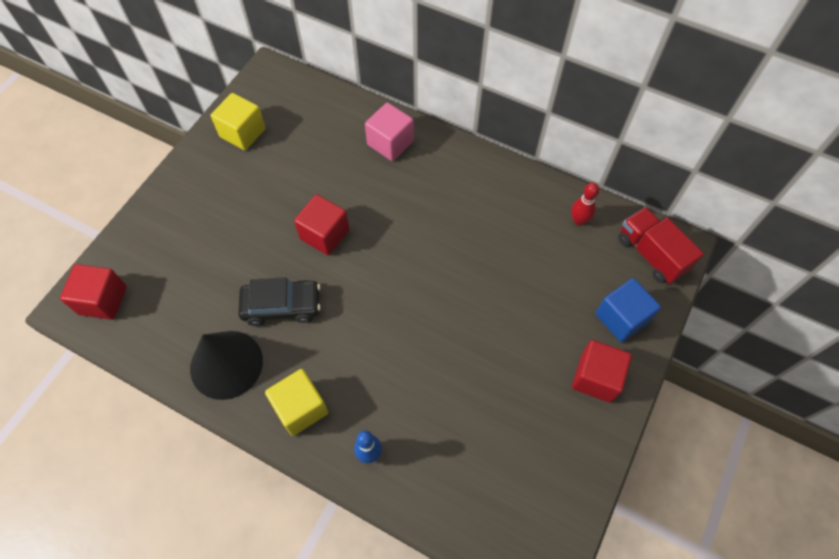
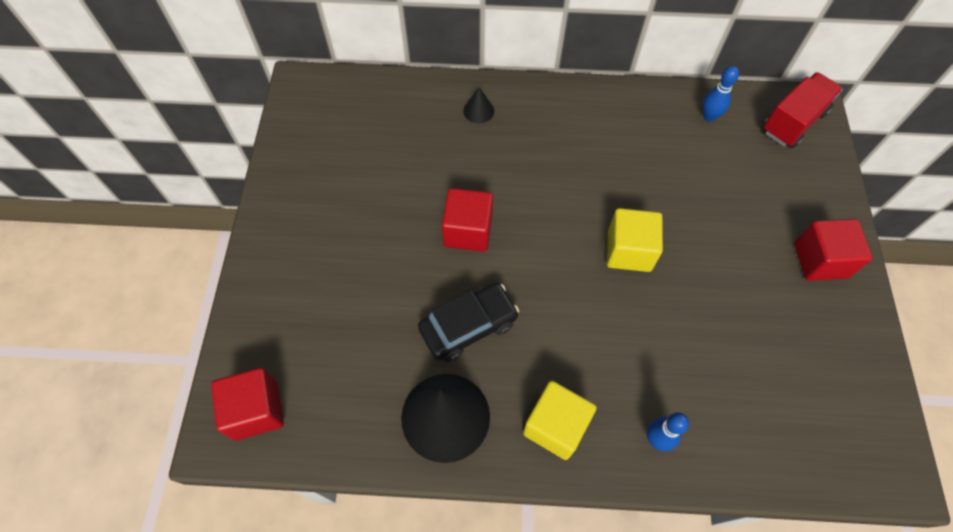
camera: 25 degrees left, 0 degrees up
(243, 133) = (311, 159): yellow cube -> yellow cube (629, 251)
(390, 143) = (478, 111): pink cube -> black cone
(579, 220) = (709, 116): red bowling pin -> blue bowling pin
(621, 318) = (806, 193): blue cube -> none
(651, 254) = (793, 122): red truck -> red truck turned 105 degrees clockwise

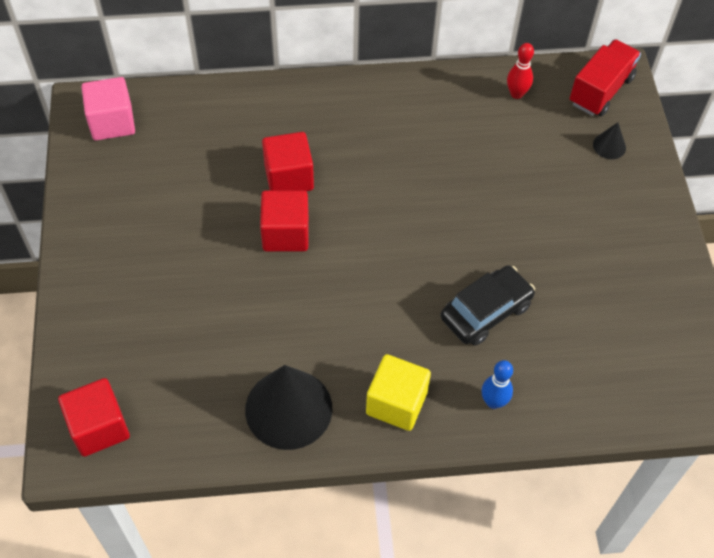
camera: 10 degrees left, 5 degrees down
(322, 103) = (112, 122): none -> pink cube
(468, 326) = (299, 323): black car -> black car (486, 311)
(478, 111) = (279, 113): black cone -> black cone (609, 146)
(629, 251) = (449, 234): yellow cube -> none
(709, 116) = (516, 94): blue bowling pin -> red bowling pin
(820, 260) = (635, 221): red cube -> red cube (289, 177)

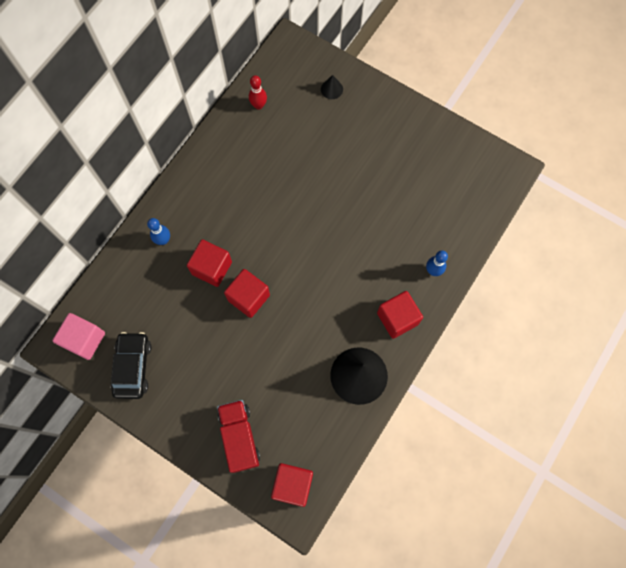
camera: 50 degrees left, 15 degrees up
(280, 115) = (163, 240): none -> blue bowling pin
(396, 403) = (397, 318): yellow cube -> red cube
(486, 311) = (380, 233): black car -> black car (133, 367)
(601, 90) = (293, 62): red truck -> red truck (239, 437)

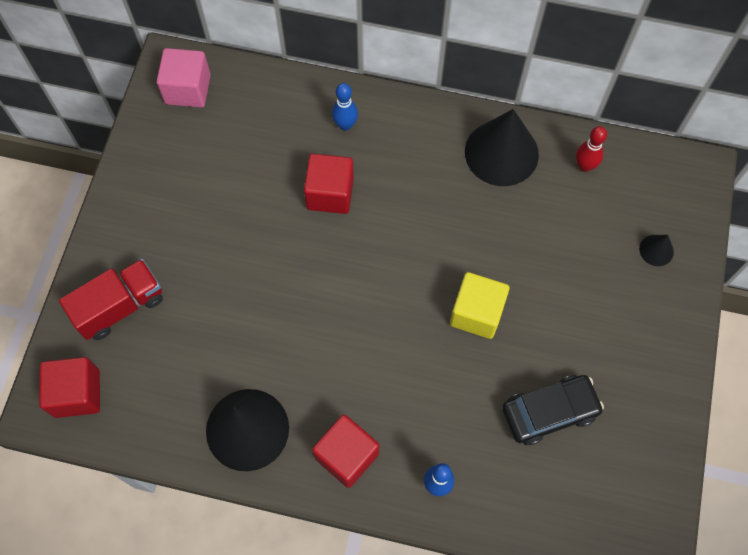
camera: 70 degrees right, 5 degrees down
(133, 367) = (171, 153): black car -> black car (549, 412)
(228, 150) = (501, 153): none -> black cone
(248, 297) = (306, 252): red cube -> none
(333, 207) = (476, 313): none -> yellow cube

